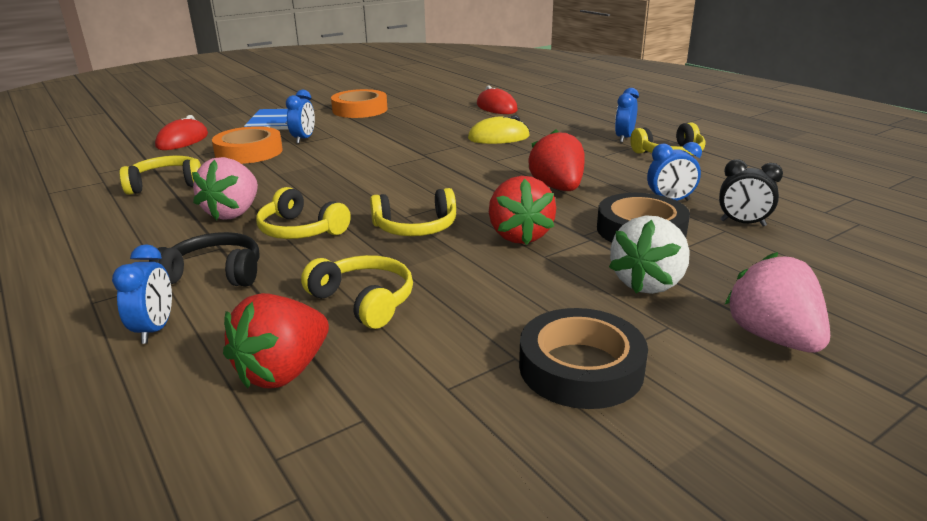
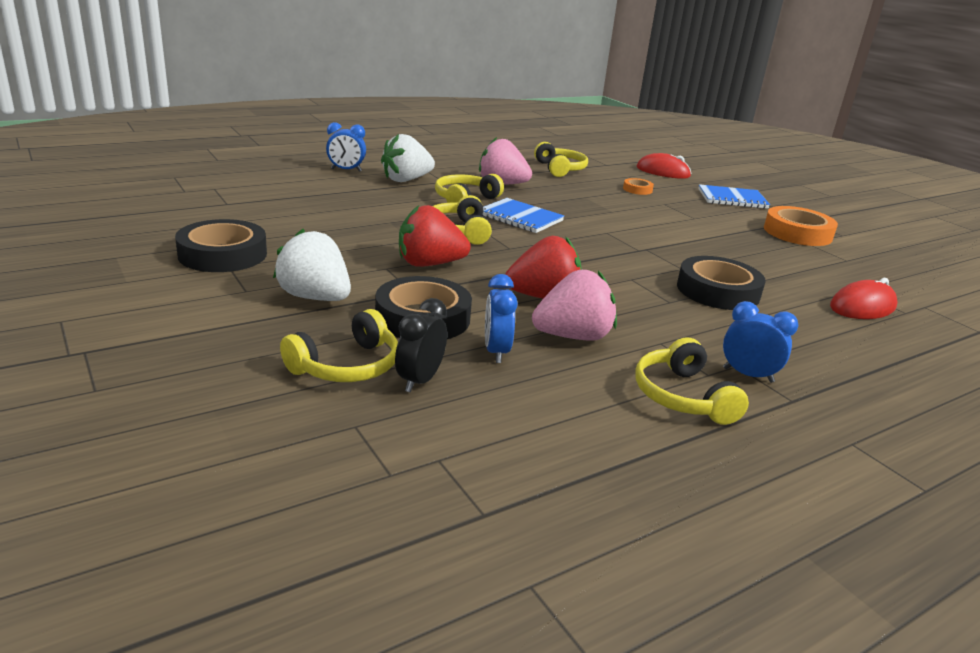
camera: 90 degrees right, 0 degrees up
(215, 273) = (406, 180): black headphones -> white strawberry
(249, 152) = (637, 189): orange tape -> orange tape, size x0.49
(283, 372) = (283, 191): red strawberry -> none
(304, 139) = (679, 207): blue clock -> none
(358, 200) = (520, 218): none -> blue notebook
(364, 301) = (348, 210): yellow headphones -> yellow headphones (347, 366)
(498, 137) = (718, 291): yellow mouse -> black tape
(772, 337) = (197, 325): pink strawberry -> pink strawberry (573, 336)

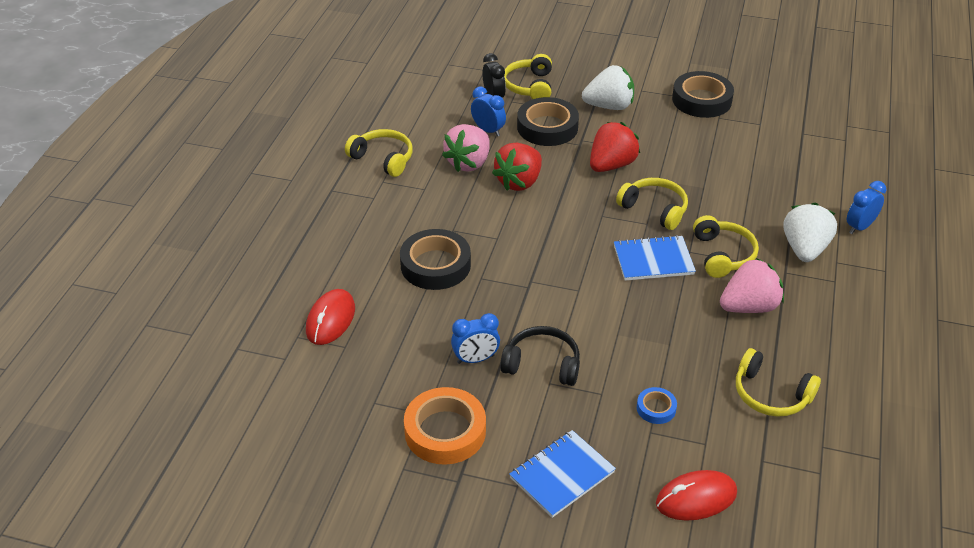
camera: 140 degrees right, 15 degrees up
(637, 189) = (656, 408): orange tape -> blue tape
(689, 223) = (542, 364): none -> black headphones
(748, 375) = (363, 194): blue clock -> blue clock (475, 359)

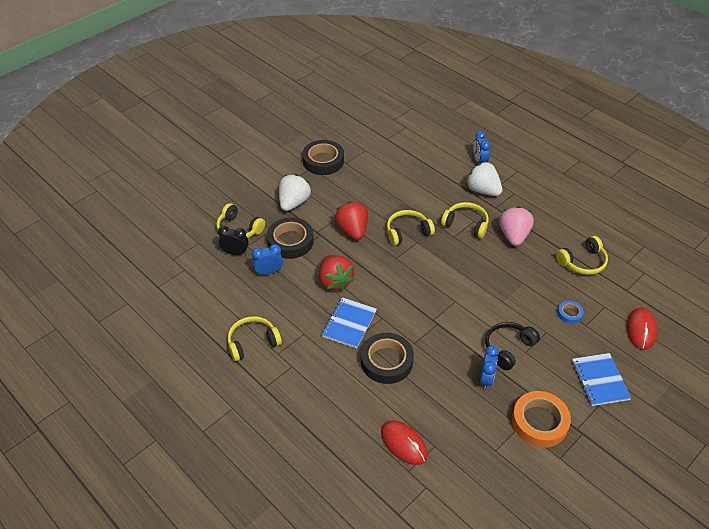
camera: 60 degrees left, 5 degrees up
(469, 163) = (295, 297): pink strawberry -> none
(653, 260) = (451, 255): blue notebook -> blue notebook (349, 324)

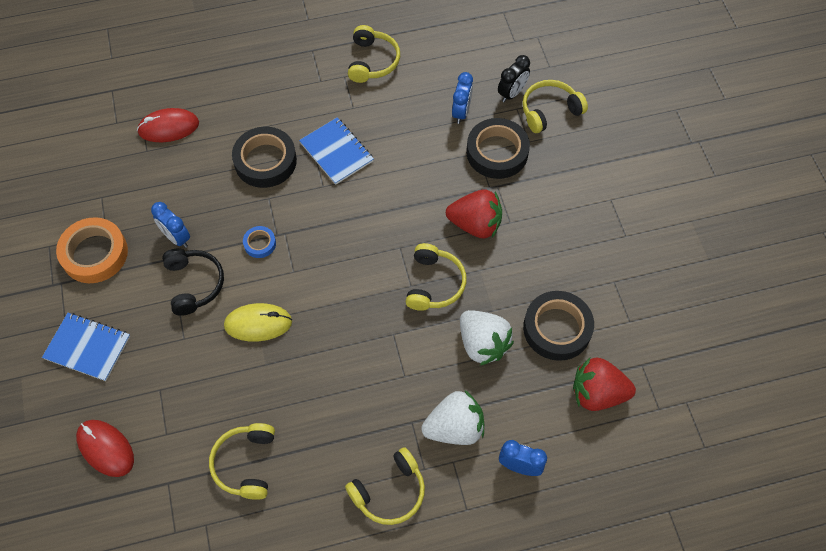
camera: 120 degrees right, 15 degrees up
(294, 203) = (564, 185): white strawberry -> white strawberry (482, 344)
(323, 161) = (632, 256): black tape -> black tape (557, 328)
(335, 281) = (405, 167): red strawberry -> red strawberry (597, 393)
(466, 224) = (404, 362): yellow headphones -> yellow headphones (389, 492)
(503, 300) = (258, 324): none -> yellow mouse
(513, 236) = (346, 408): pink strawberry -> none
(569, 314) = (186, 383): blue tape -> blue tape (260, 243)

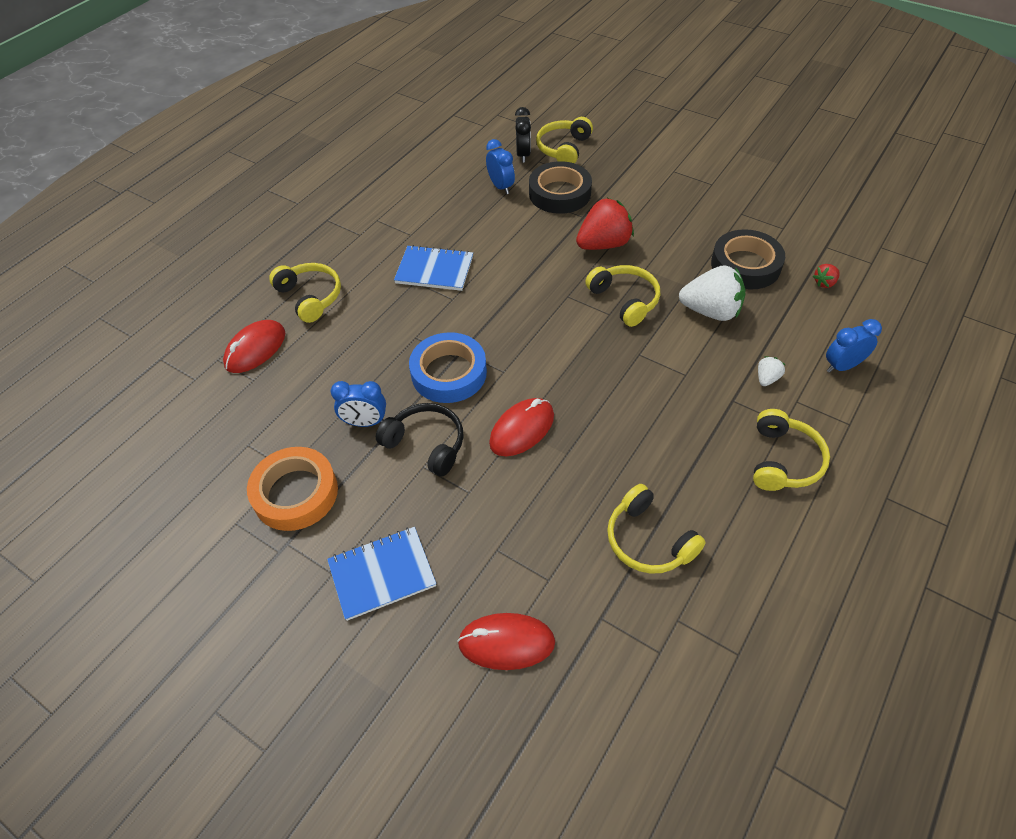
camera: 40 degrees left, 10 degrees down
(258, 324) = (522, 429): yellow mouse -> red mouse
(260, 243) = (449, 373): blue tape -> blue tape, size x2.03
(265, 161) = (379, 314): black tape -> none
(372, 61) = (389, 197): yellow headphones -> yellow headphones (310, 297)
(454, 428) = (767, 378): white strawberry -> white strawberry, size x0.46
(597, 393) = (824, 283): red strawberry -> red strawberry, size x0.46

